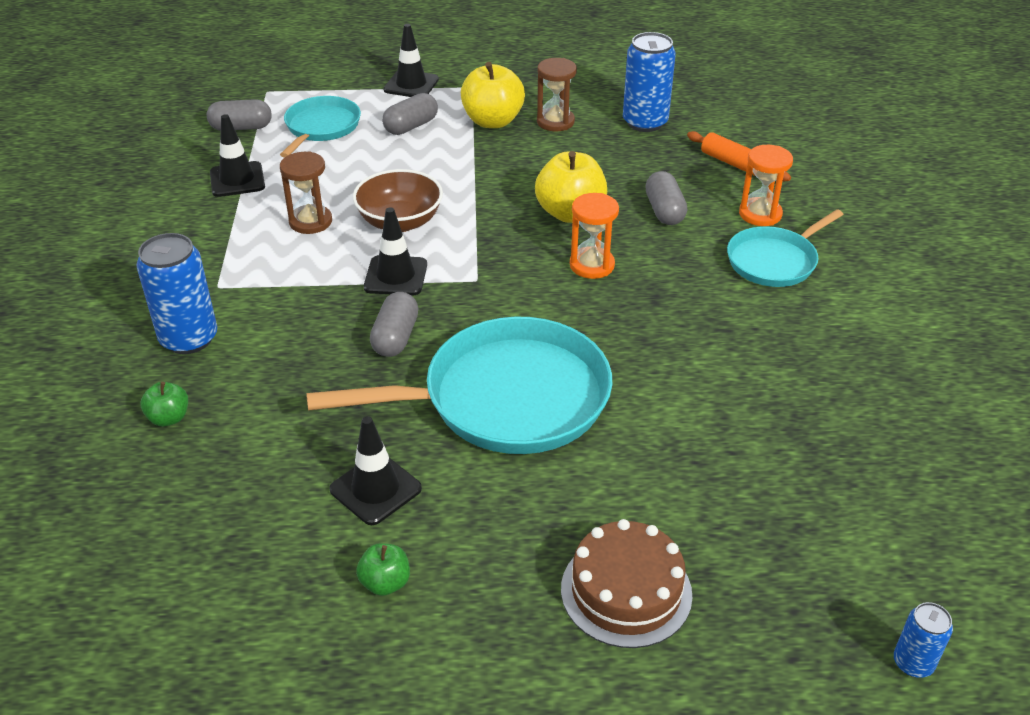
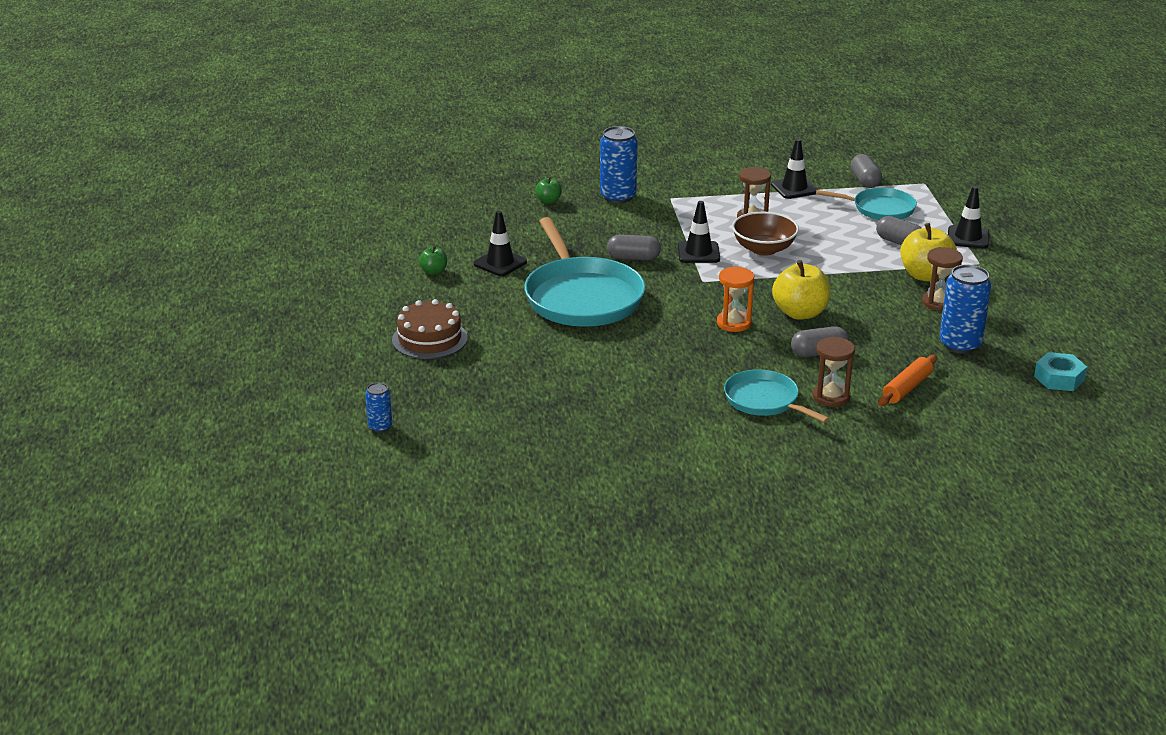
camera: 85 degrees right, 10 degrees down
(709, 82) = (1059, 378): none -> turquoise nut
(760, 214) = (831, 397): orange hourglass -> brown hourglass

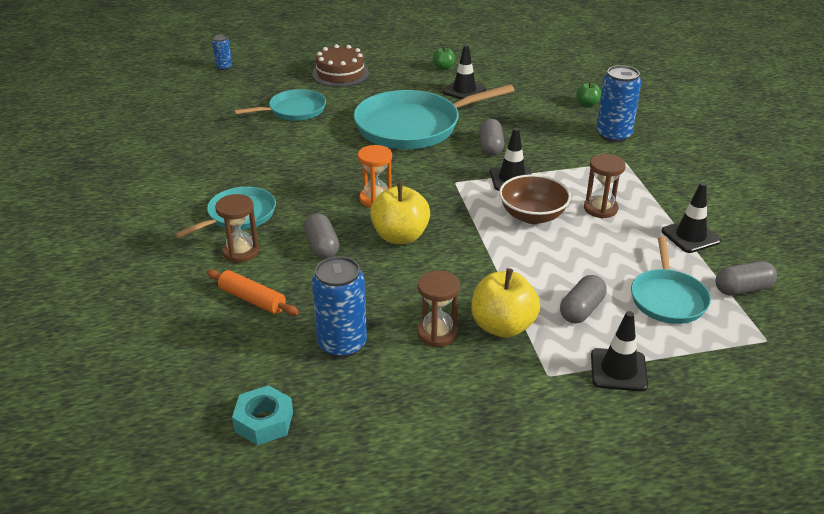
camera: 85 degrees right, 5 degrees up
(526, 370) = (294, 110): none -> turquoise pan

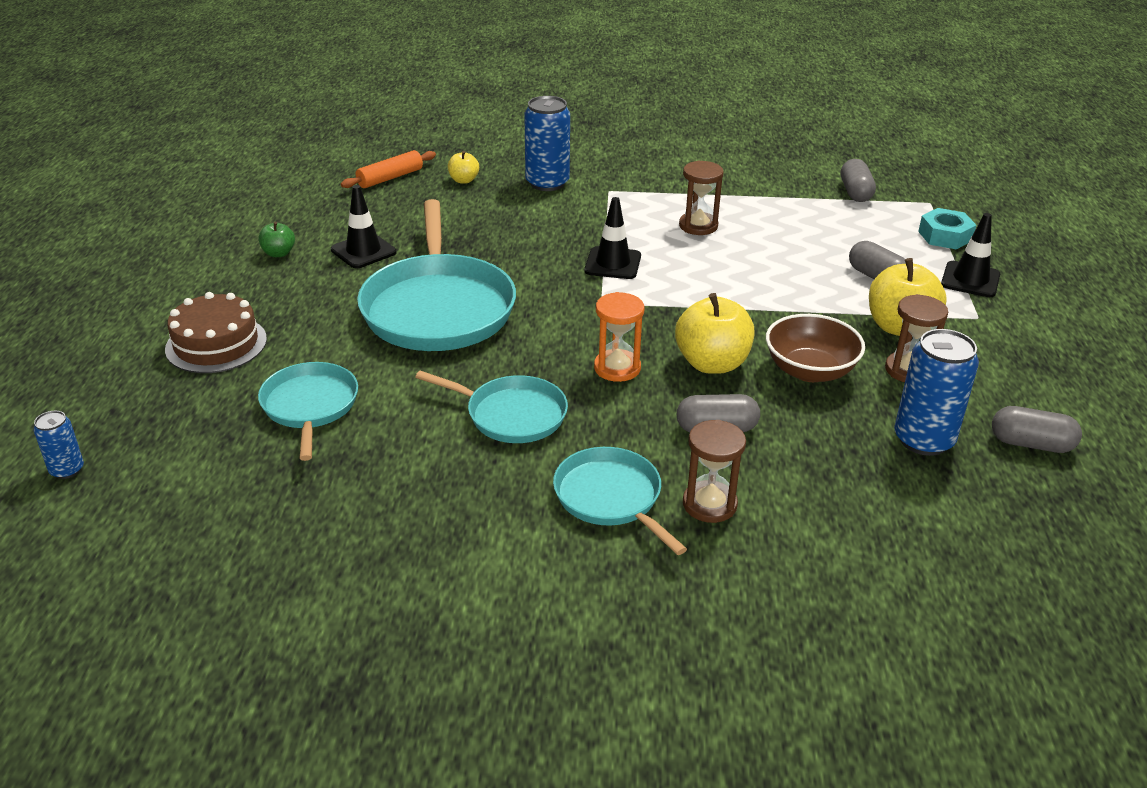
camera: 75 degrees left, 0 degrees up
(252, 300) = (826, 504): orange rolling pin -> orange rolling pin (390, 178)
(264, 422) = (1063, 517): turquoise nut -> turquoise nut (945, 236)
(491, 146) = (528, 262): grey capsule -> grey capsule (1031, 444)
(532, 216) = (697, 267): brown bowl -> brown bowl (810, 371)
(587, 104) = (463, 180): green apple -> yellow apple
(668, 298) = (864, 230): turquoise pan -> turquoise pan (512, 415)
(690, 236) = (764, 193): black traffic cone -> none

